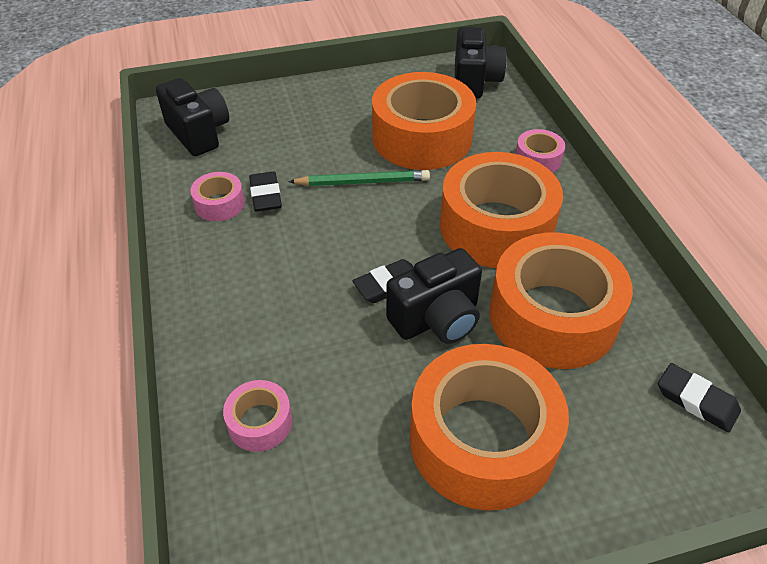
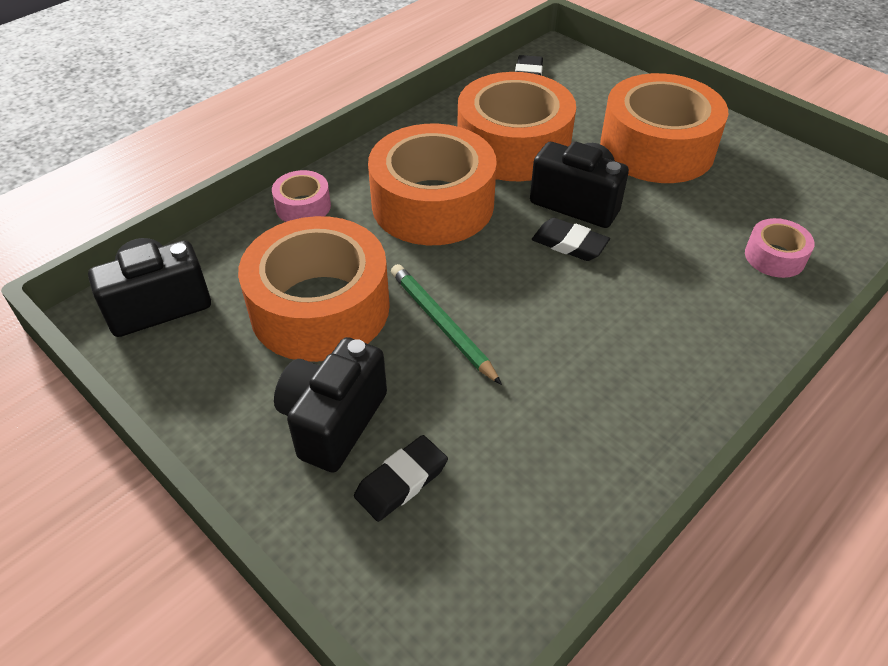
camera: 120 degrees left, 0 degrees up
(199, 133) = (475, 569): black camera -> black camera (333, 421)
(219, 204) = (587, 440): pink tape -> none
(265, 195) = (535, 402): black eraser -> black eraser (401, 481)

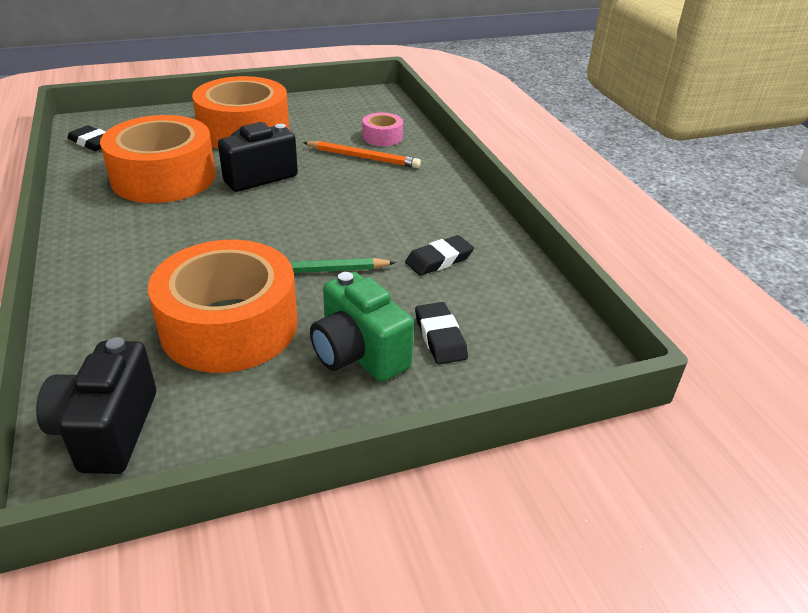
camera: 65 degrees left, 10 degrees down
(303, 206) = (89, 298): pink tape -> none
(333, 421) = (358, 354): black camera -> green camera
(432, 204) = (179, 232): orange tape -> none
(569, 244) = (293, 194): black eraser -> black eraser (439, 260)
(705, 262) = (363, 157): none -> orange pencil

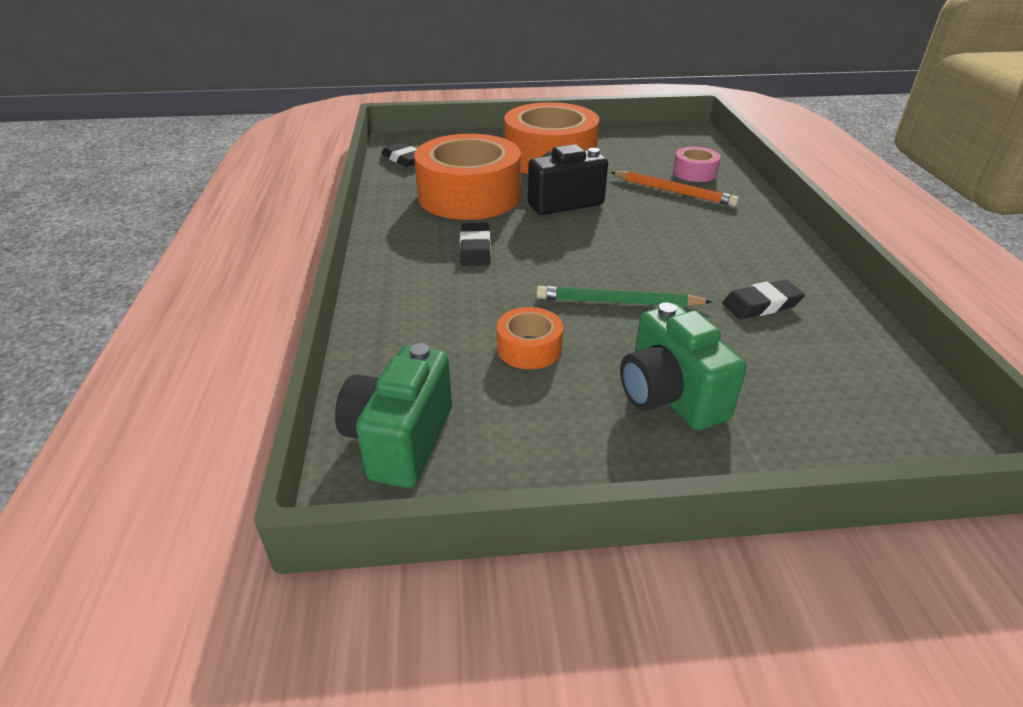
camera: 15 degrees right, 0 degrees up
(107, 430) = (400, 440): black camera -> green camera
(229, 325) = (529, 348): orange tape -> orange tape, size x0.45
(440, 337) = (765, 390): black eraser -> black eraser (475, 249)

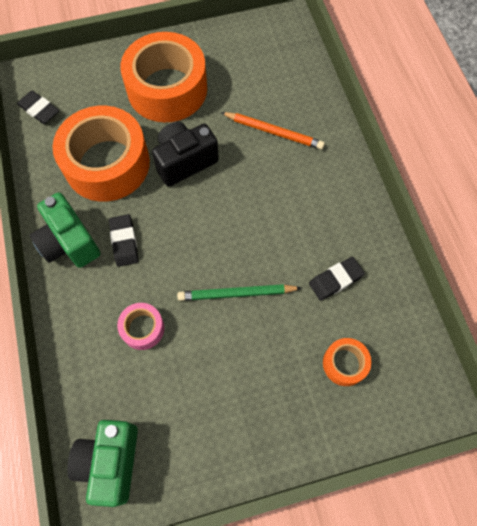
camera: 10 degrees left, 30 degrees up
(529, 348) = (179, 357): orange tape -> orange tape (344, 364)
(669, 396) = (274, 390): green camera -> green camera (69, 242)
(694, 173) = (290, 98): pink tape -> pink tape (142, 328)

